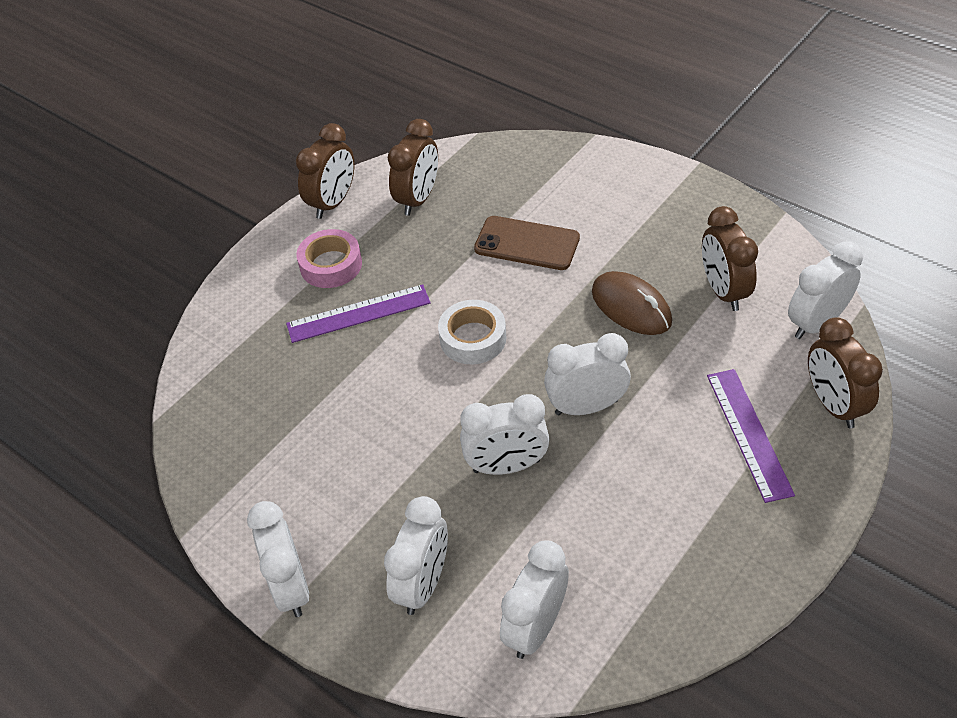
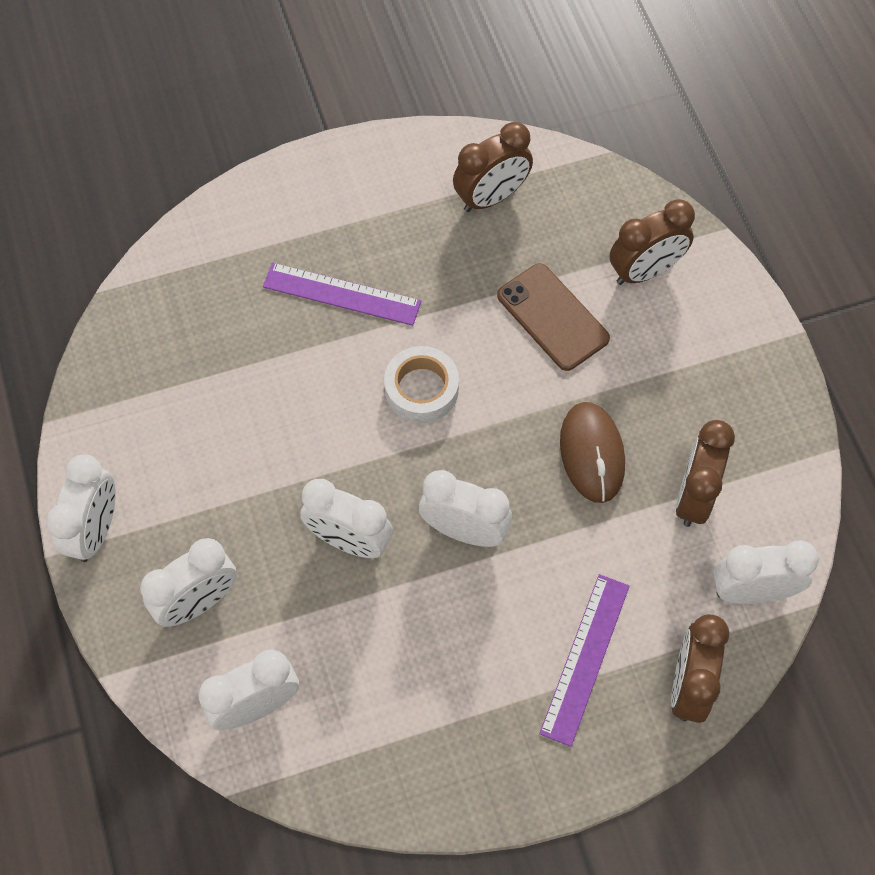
camera: 30 degrees right, 15 degrees up
(331, 265) = (356, 223): pink tape -> none
(333, 203) = (410, 150): brown clock -> brown clock (645, 271)

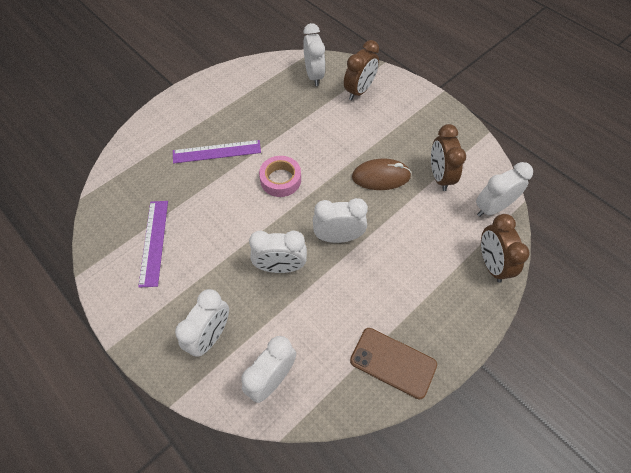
camera: 25 degrees left, 5 degrees down
(96, 530) = (131, 322): white clock -> white clock (314, 75)
(421, 389) = (280, 180): white tape -> pink tape
(491, 197) = (270, 85): brown clock -> none
(552, 317) = (327, 125): brown phone -> brown phone (393, 363)
(585, 658) = (434, 273): purple ruler -> purple ruler (154, 242)
(592, 453) = (381, 176): brown mouse -> brown mouse turned 60 degrees counterclockwise

